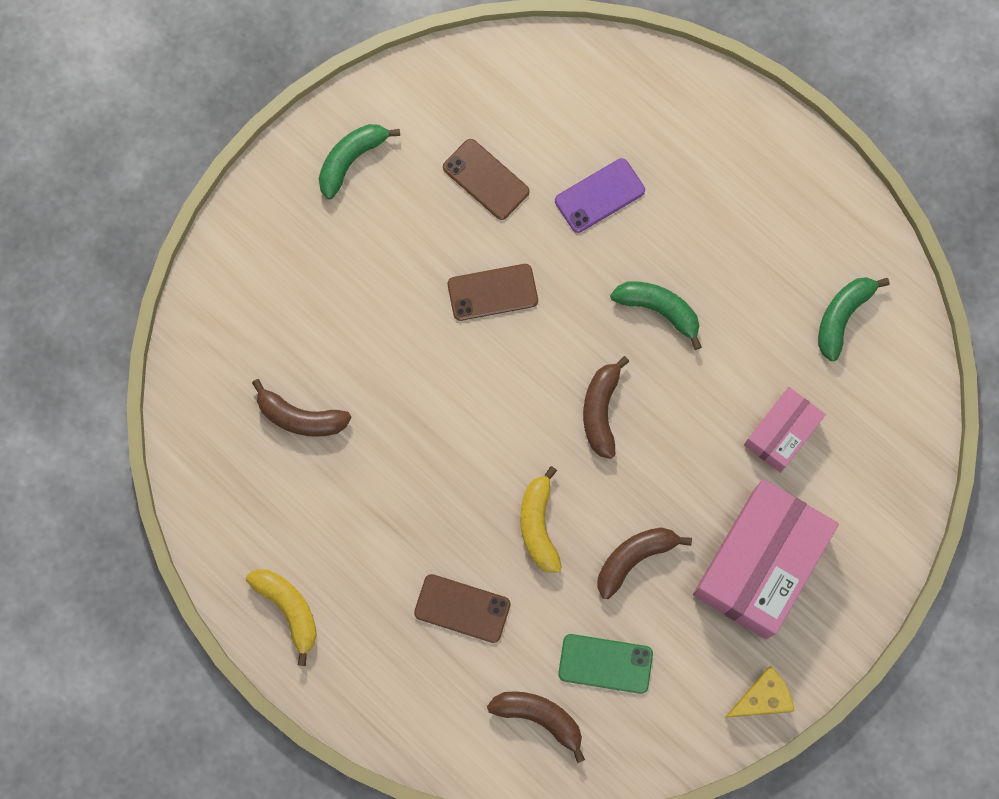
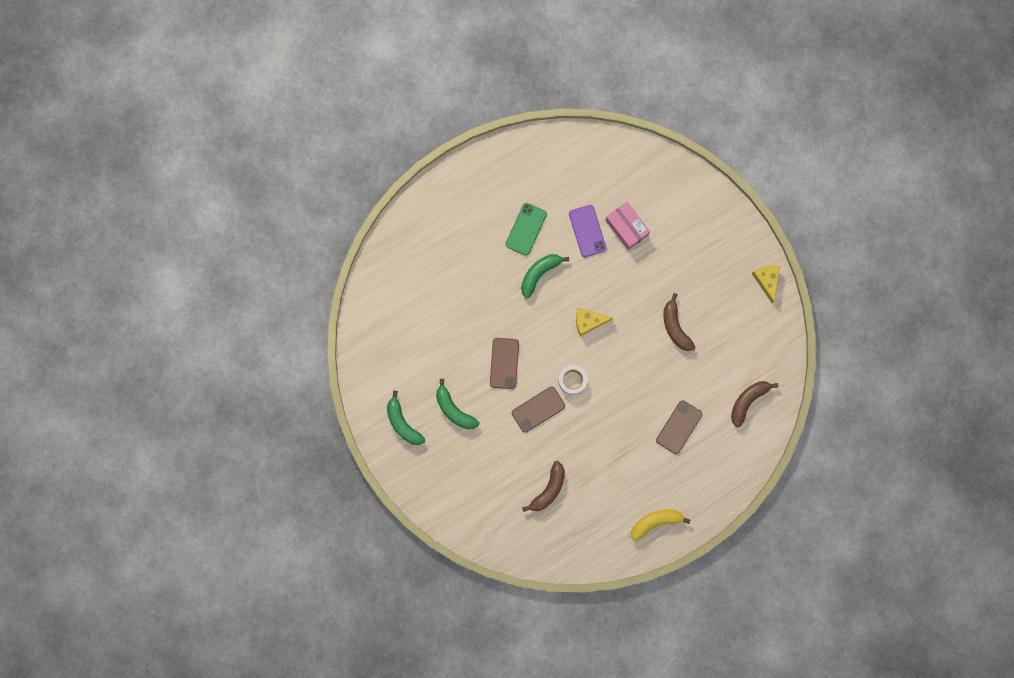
camera: 75 degrees left, 5 degrees up
(486, 179) = (436, 349): brown phone -> brown phone (538, 409)
(493, 409) = (572, 380): none -> white tape
(538, 525) = (644, 373): yellow banana -> none
(599, 195) = (463, 287): purple phone -> purple phone (587, 231)
(601, 411) = (588, 322): brown banana -> yellow cheese
(605, 663) = (728, 358): green phone -> green phone (526, 229)
(760, 563) = (695, 260): pink box -> none
(842, 317) = (570, 175): green banana -> green banana (454, 410)

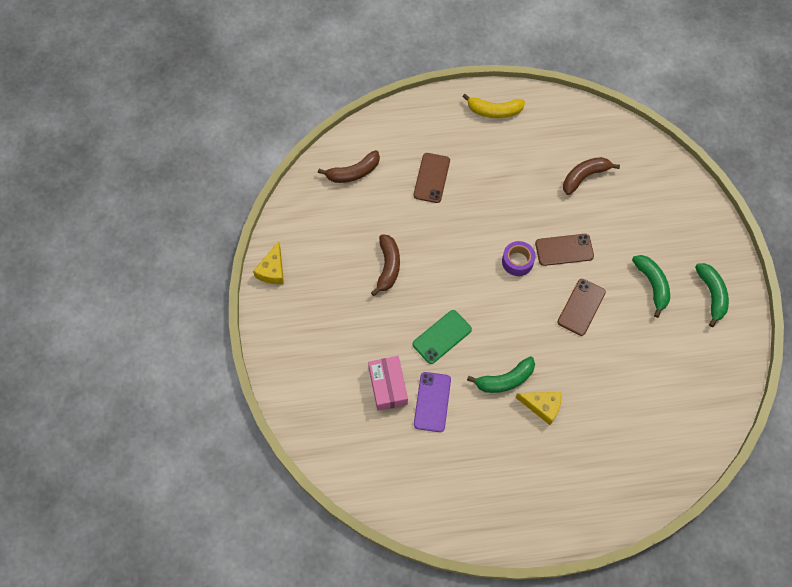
camera: 155 degrees left, 15 degrees down
(526, 229) = (499, 434): green phone -> green phone (442, 337)
(572, 380) = (517, 261): white tape -> purple tape
(588, 322) = (474, 309): yellow cheese -> yellow cheese (542, 406)
(679, 427) = (431, 178): brown phone -> brown phone turned 45 degrees counterclockwise

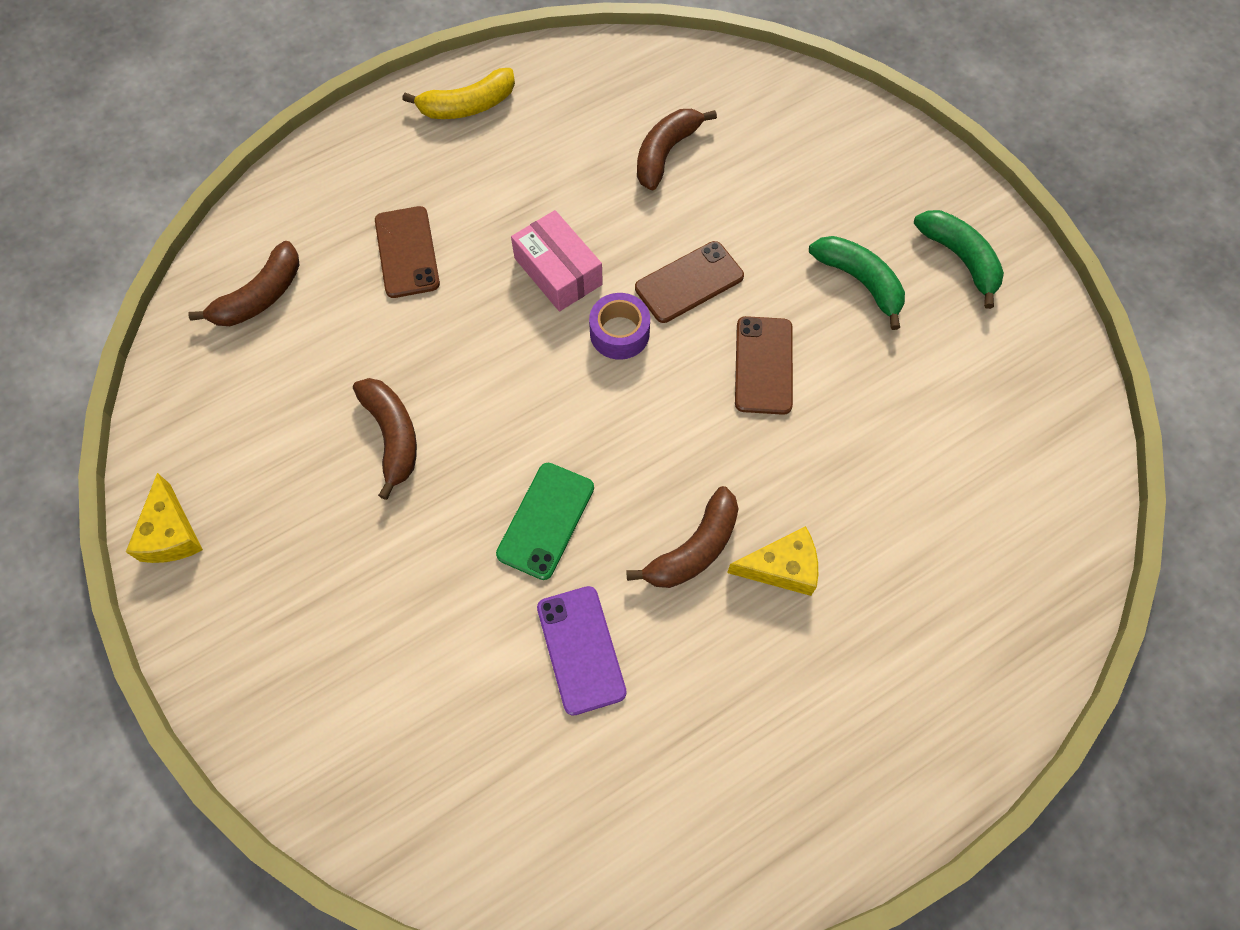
camera: 25 degrees left, 0 degrees up
(388, 386) = (485, 658): pink box -> pink box (558, 271)
(505, 380) = (694, 549): green banana -> brown banana

